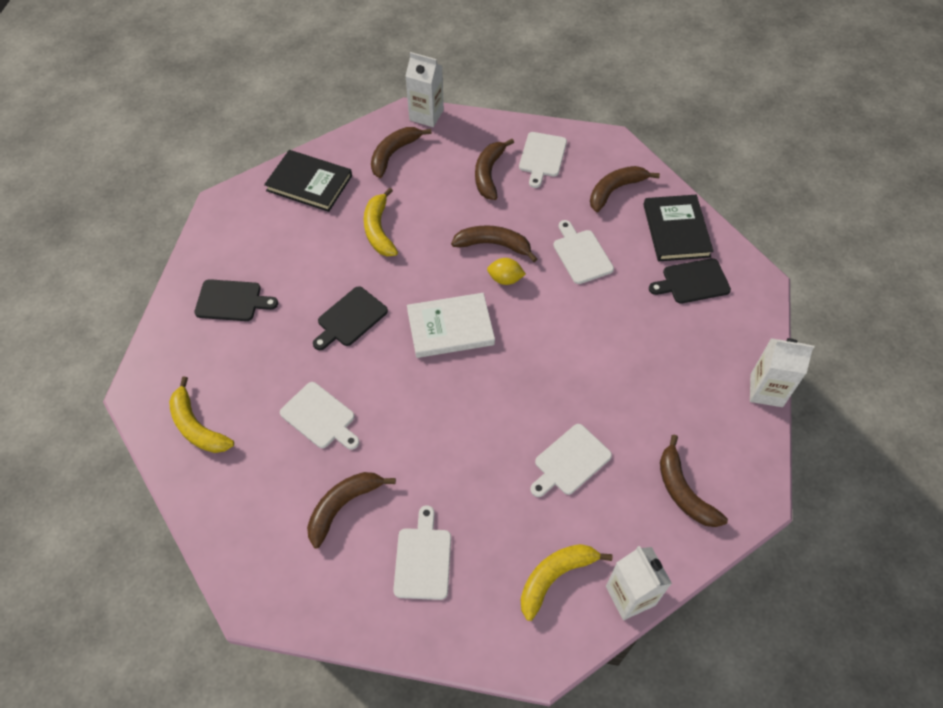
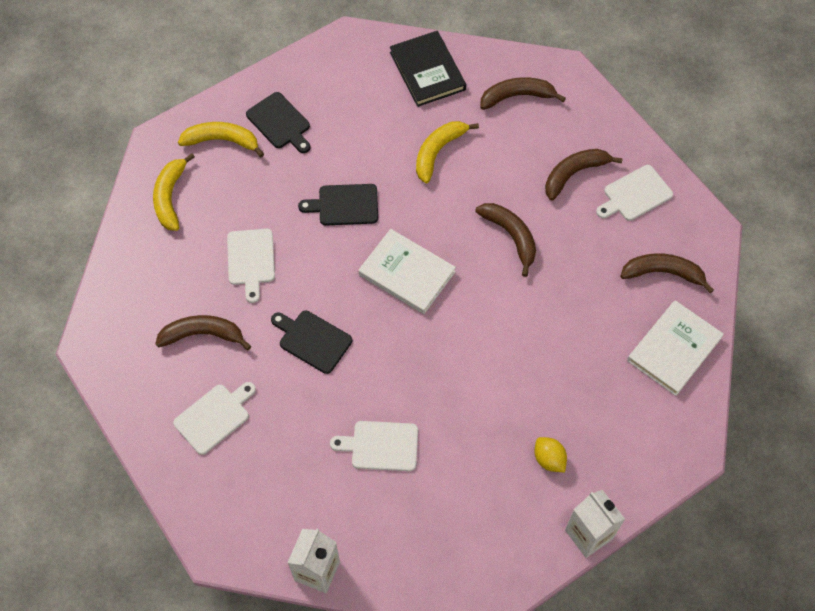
camera: 45 degrees right, 5 degrees up
(426, 115) = (580, 82): white carton -> none
(505, 279) = (489, 271): yellow lemon -> yellow lemon (549, 459)
(555, 577) = (282, 510): yellow banana -> yellow banana (222, 141)
(581, 254) = (571, 302): white cutting board -> none
(676, 230) = (673, 349): black book -> white book
(683, 491) = (436, 542): brown banana -> none
(692, 282) = (635, 401): black cutting board -> black cutting board (312, 340)

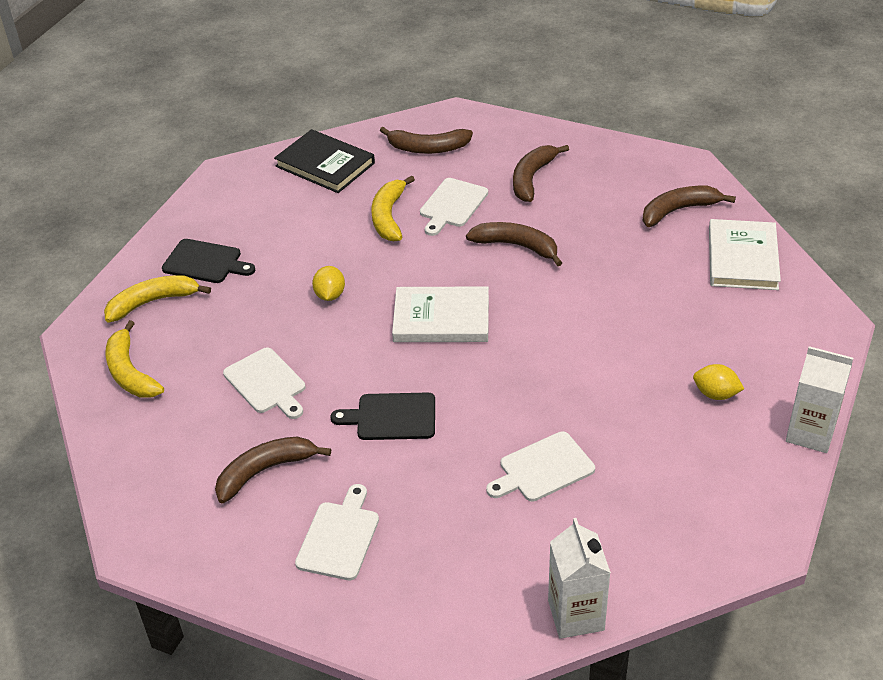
camera: 30 degrees left, 20 degrees down
(344, 205) = (330, 295): black cutting board -> yellow lemon
(517, 96) = (428, 148): brown banana -> brown banana turned 135 degrees counterclockwise
(635, 194) = (600, 169): white cutting board -> white cutting board (452, 205)

